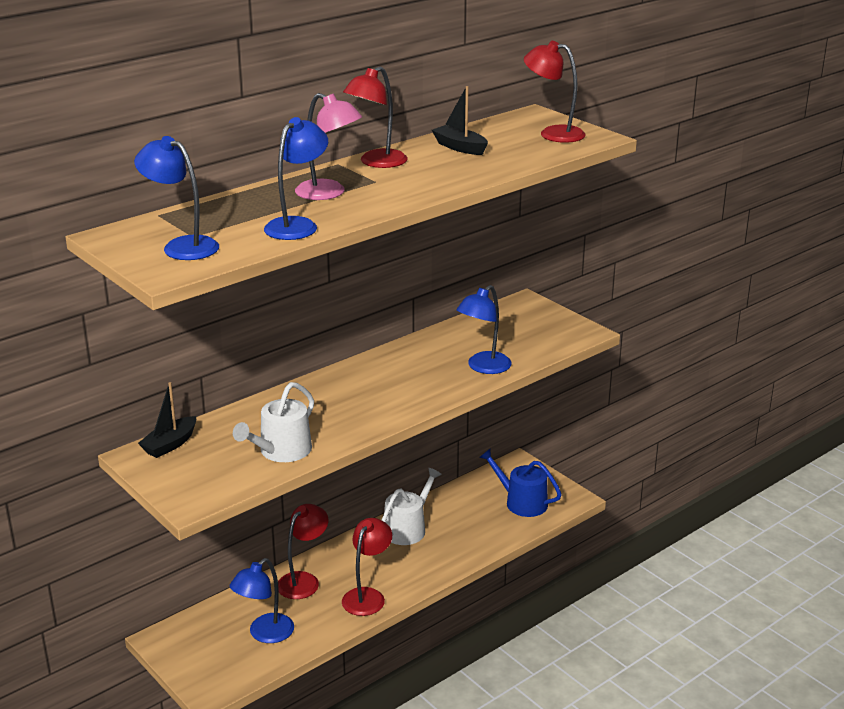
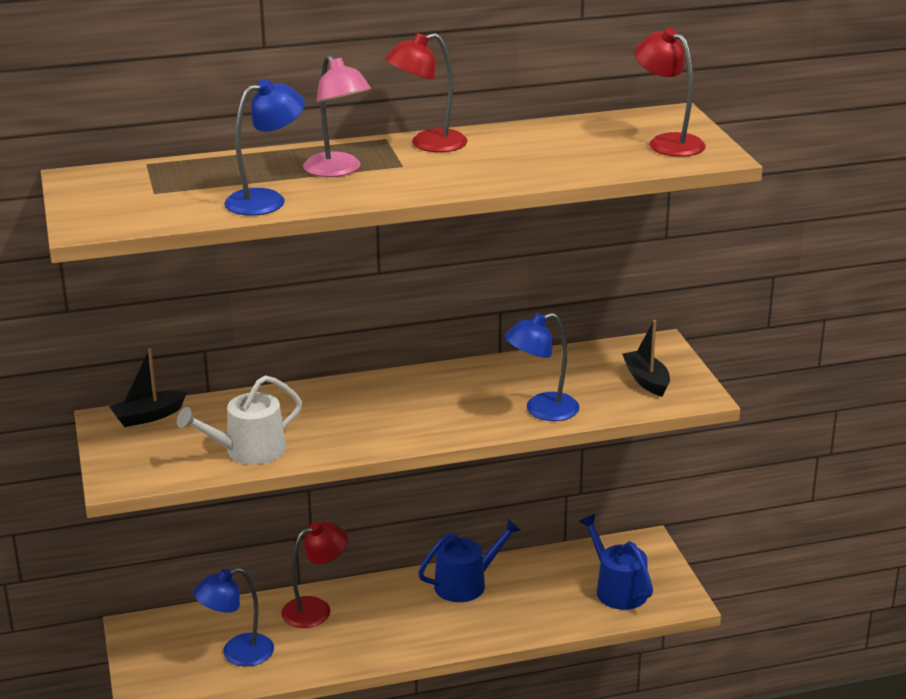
camera: 25 degrees right, 0 degrees up
(182, 246) = (131, 201): blue lamp -> none
(367, 596) = (370, 645): red lamp -> none
(408, 528) = (466, 584): white watering can -> blue watering can
(460, 147) = (539, 142): black boat -> black boat (646, 380)

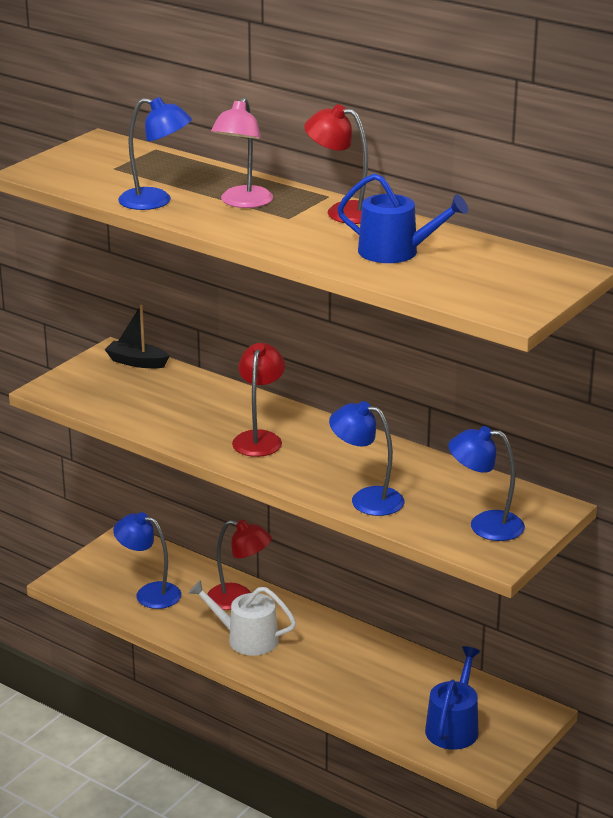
camera: 50 degrees right, 0 degrees up
(248, 451) = (144, 414): white watering can -> white watering can (246, 638)
(466, 584) = (358, 650): blue watering can -> blue watering can (396, 252)
(646, 380) = (485, 525): black boat -> blue lamp
(667, 142) = (507, 287): red lamp -> red lamp (259, 438)

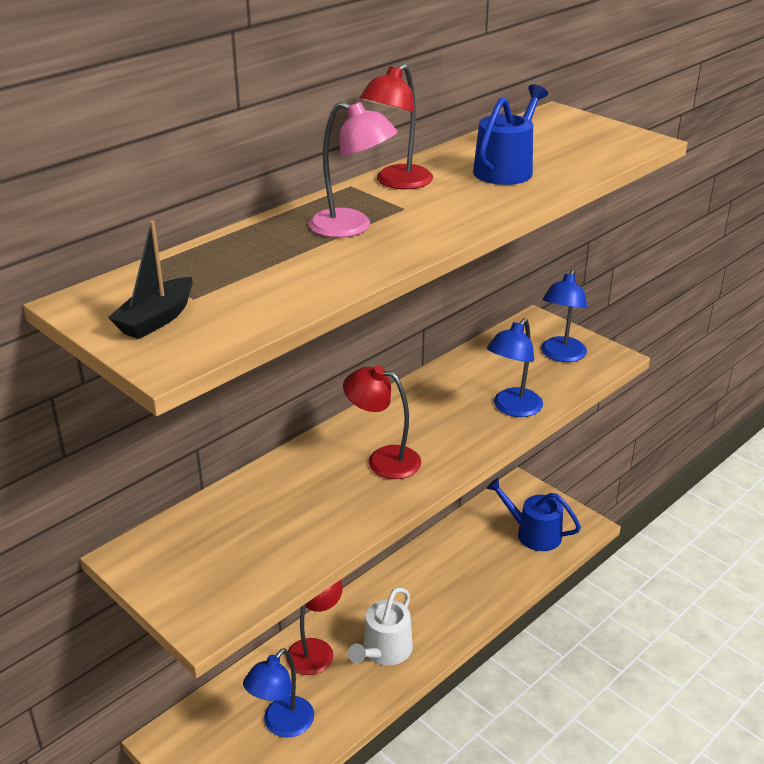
camera: 80 degrees left, 5 degrees up
(137, 362) = (167, 537): black boat -> black boat (156, 319)
(156, 201) = (325, 276): blue lamp -> none

